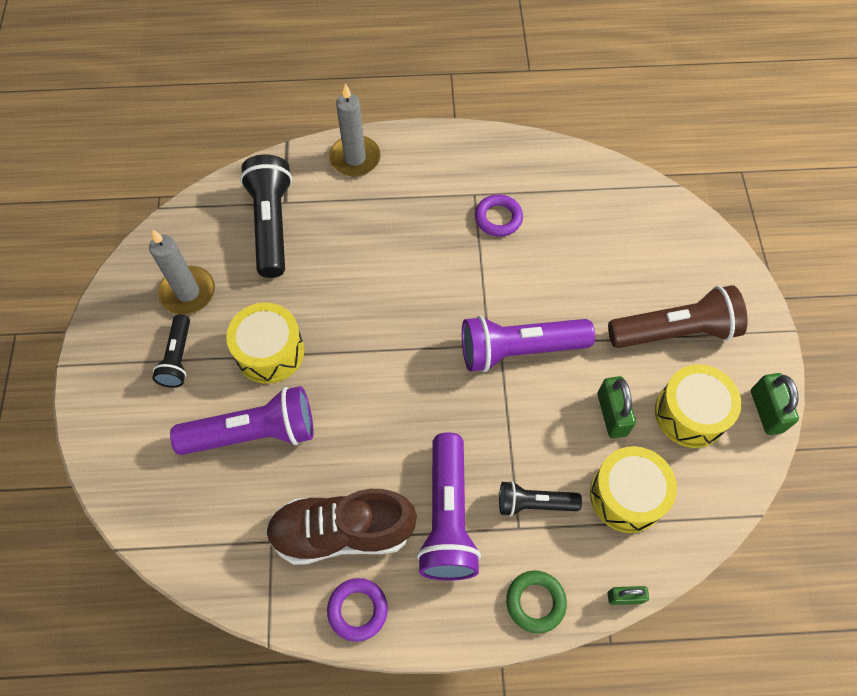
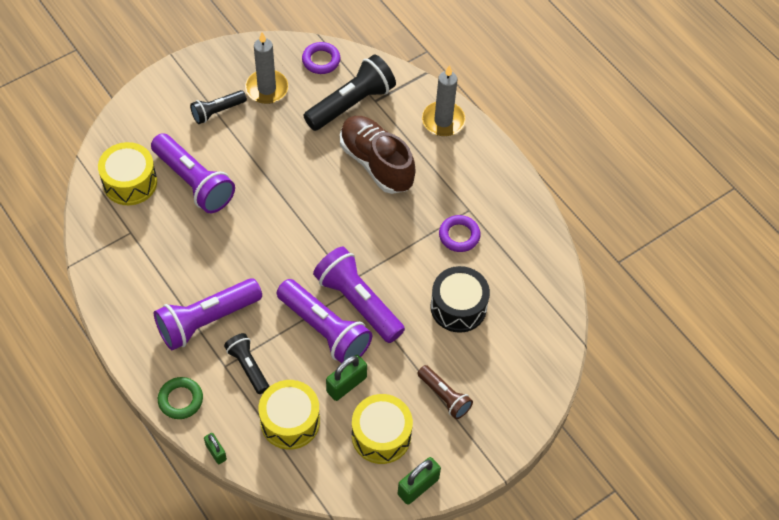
camera: 55 degrees right, 5 degrees down
(270, 352) = (255, 158): yellow drum -> yellow drum (130, 182)
(342, 532) = (159, 267): brown shoe -> brown shoe (376, 163)
(357, 610) = (116, 302): purple ring -> purple ring (321, 60)
(534, 400) = (325, 330): none -> purple flashlight
(580, 263) = (458, 307): none -> black drum
(675, 331) = (444, 396): brown flashlight -> brown flashlight, size x0.57

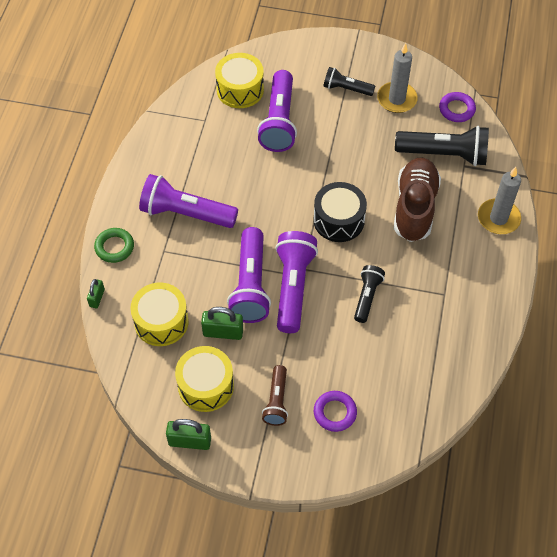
camera: 50 degrees right, 0 degrees up
(248, 367) = (176, 264): black flashlight -> black flashlight (367, 297)
(458, 307) = (357, 352): black drum -> black drum (339, 220)
(459, 235) = (416, 305): purple ring -> purple ring (335, 412)

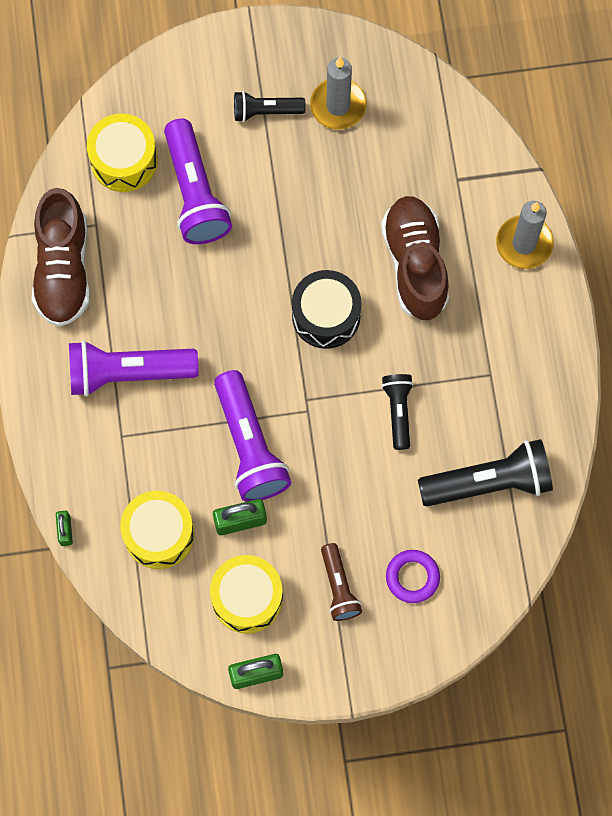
camera: 20 degrees left, 15 degrees up
(114, 247) = (57, 453): green ring -> none
(171, 139) = (63, 269): none -> brown shoe
(293, 287) = (303, 429): purple flashlight -> none
(444, 154) = (427, 171): black flashlight -> black flashlight (489, 482)
(456, 109) = (421, 95): purple ring -> none

